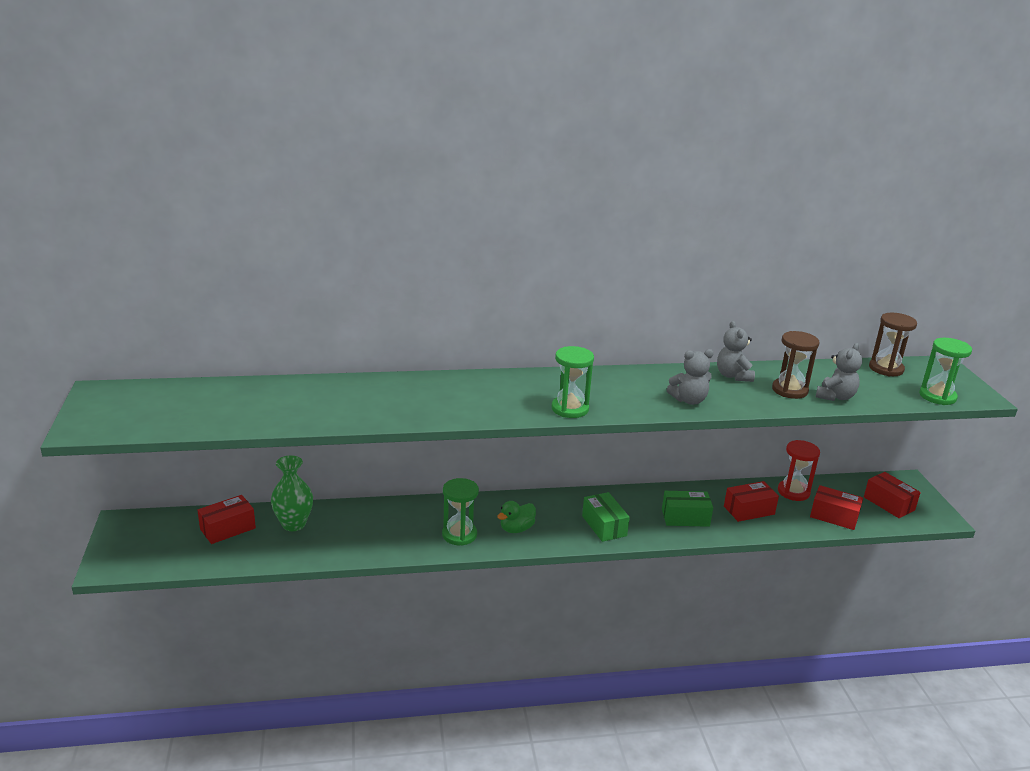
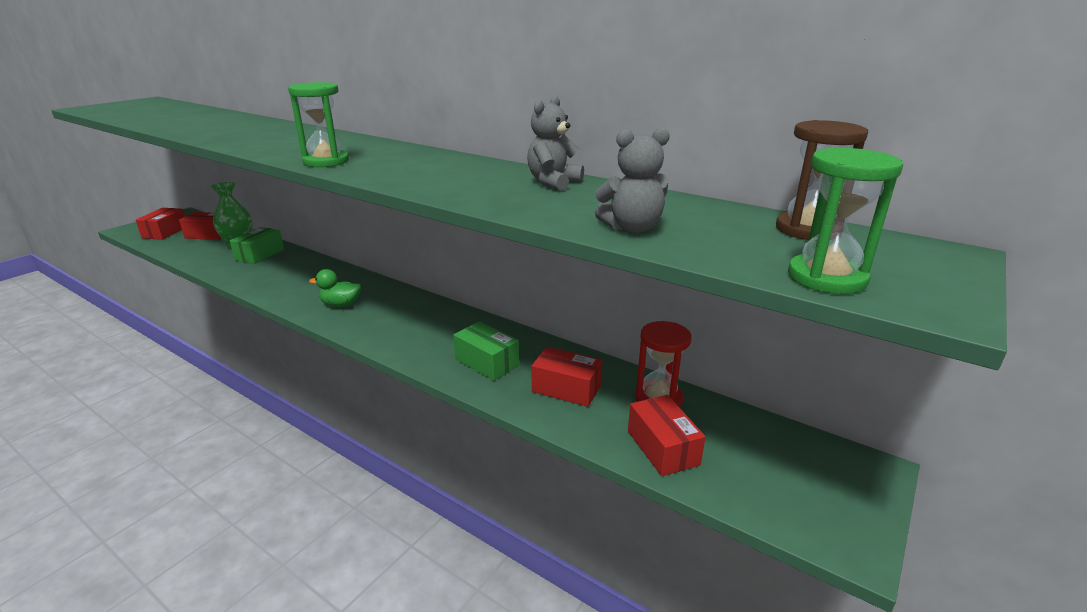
camera: 45 degrees right, 0 degrees up
(459, 535) = (300, 291): green hourglass -> none
(604, 526) = (404, 333): green box -> green box (260, 254)
(689, 400) = (443, 184): grey teddy bear -> none
(789, 390) = (585, 207): brown hourglass -> none
(889, 503) = (781, 477): red box -> red box (165, 232)

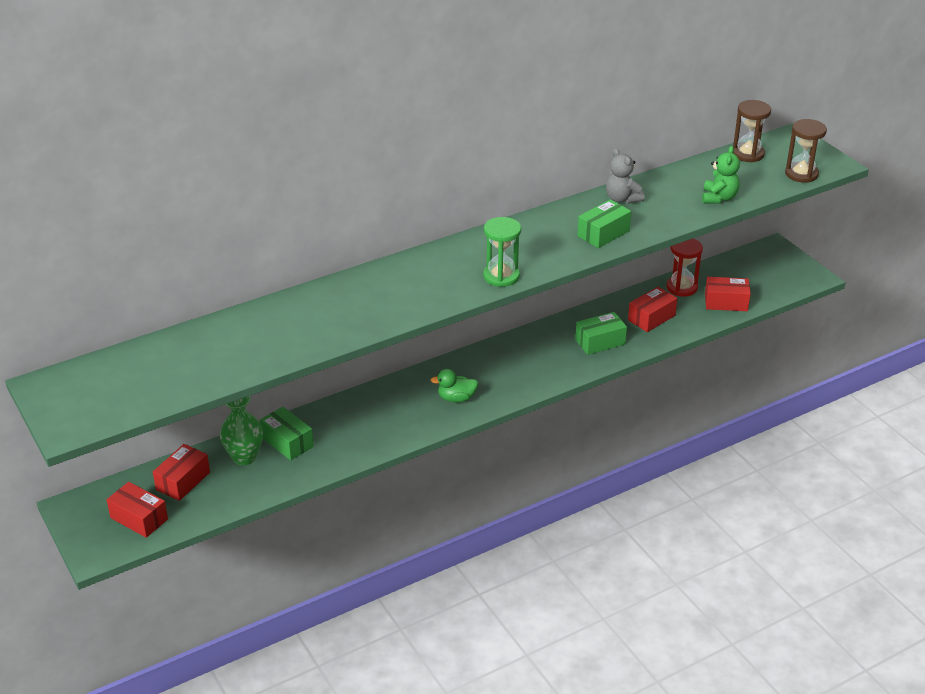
camera: 65 degrees left, 10 degrees up
(341, 305) = (456, 398): green duck -> green duck turned 60 degrees clockwise
(455, 184) = (603, 233): none -> green box
(632, 228) = (719, 198): grey teddy bear -> green teddy bear
(826, 278) = (801, 174): green hourglass -> brown hourglass

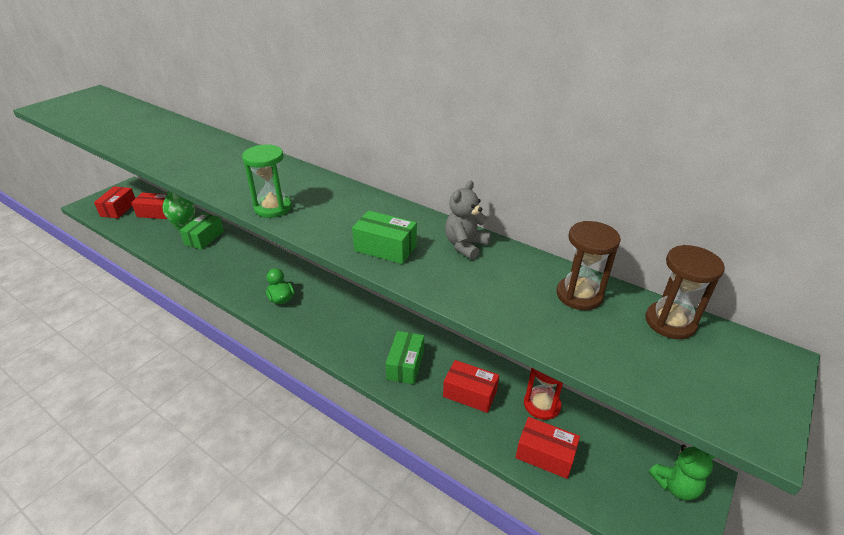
camera: 65 degrees right, 0 degrees up
(600, 342) = (405, 365): green box -> green box turned 60 degrees clockwise
(719, 198) = (532, 319): green teddy bear -> green teddy bear (675, 486)
(726, 302) = (545, 455): red box -> red box turned 45 degrees counterclockwise
(801, 174) = (680, 392): brown hourglass -> brown hourglass (579, 295)

